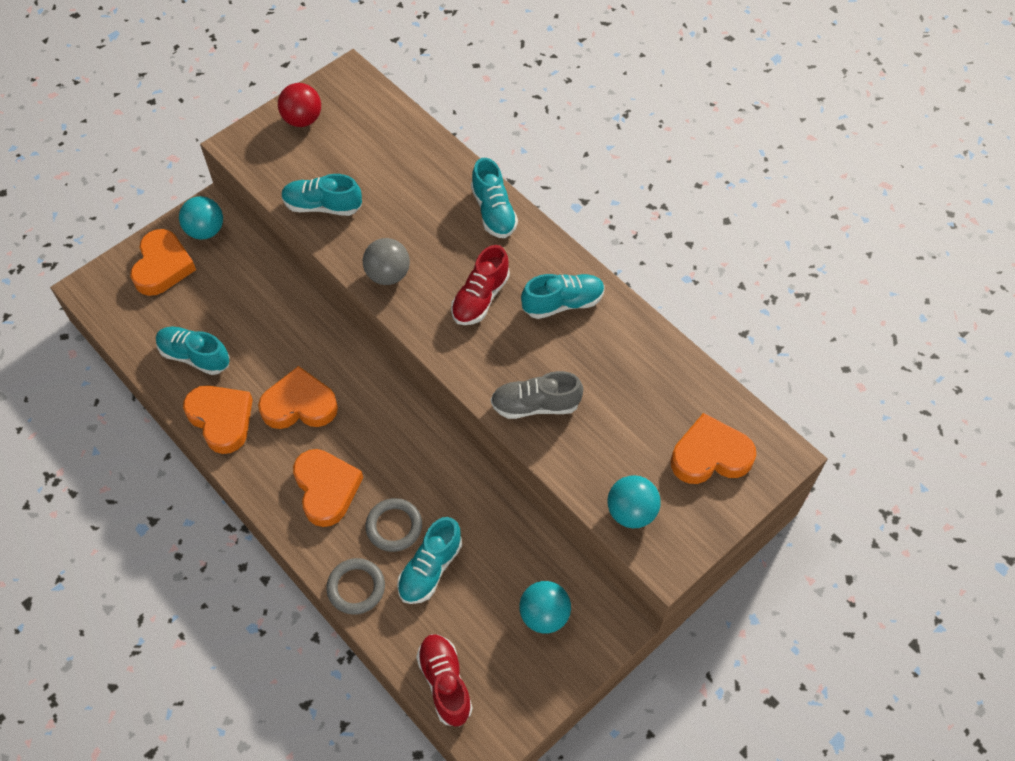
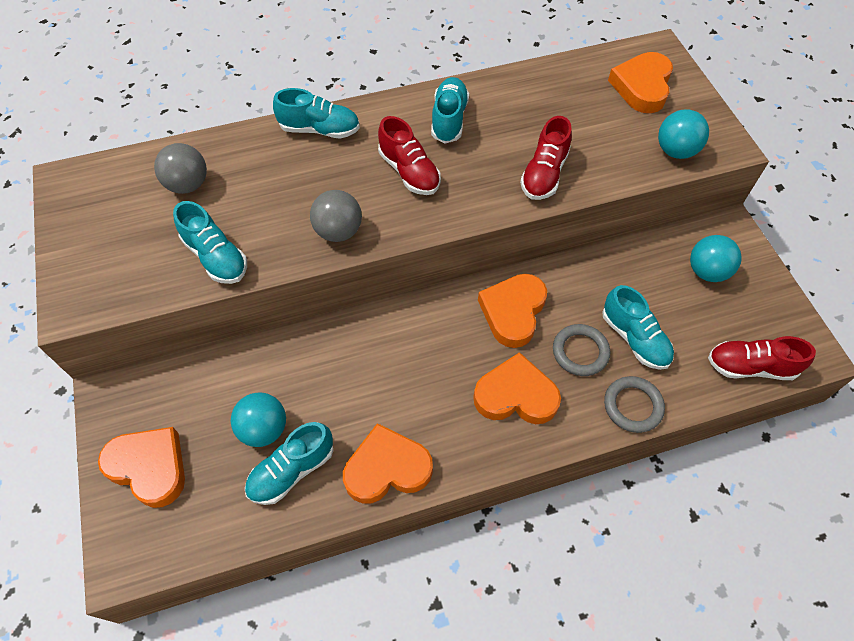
camera: 65 degrees left, 0 degrees up
(205, 231) = (133, 406): turquoise ball -> turquoise ball (264, 429)
(299, 405) = (408, 387): orange heart -> orange heart (513, 312)
(302, 119) = (88, 237): red ball -> none
(323, 206) = (216, 257): turquoise shoe -> turquoise shoe turned 75 degrees counterclockwise
(384, 152) = (188, 185): none -> grey ball
(535, 405) = (544, 174): grey shoe -> red shoe

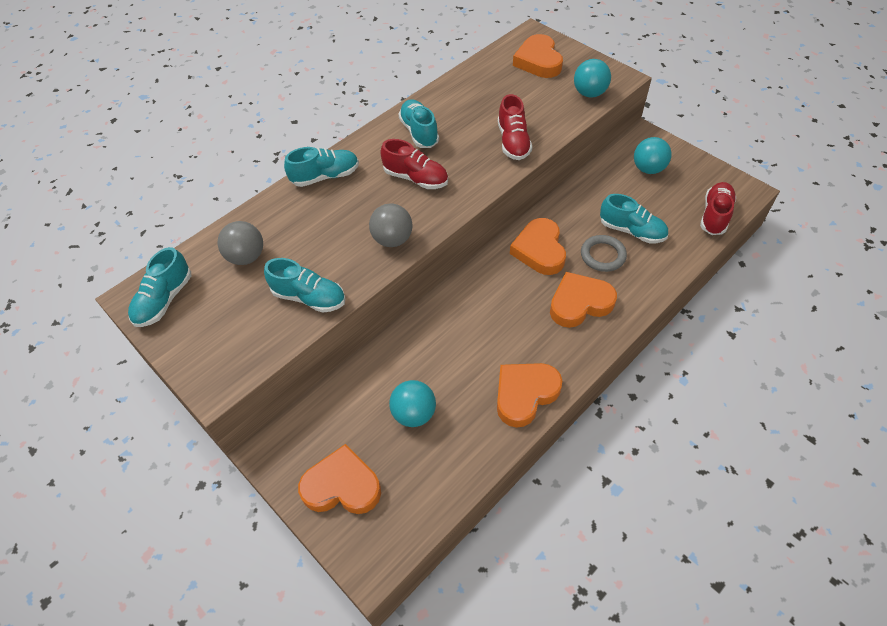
camera: 25 degrees left, 5 degrees down
(292, 470) = (456, 431): turquoise shoe -> turquoise shoe (164, 300)
(633, 406) = (660, 273): grey ring -> none
(750, 367) = (714, 215): red shoe -> red shoe turned 135 degrees clockwise

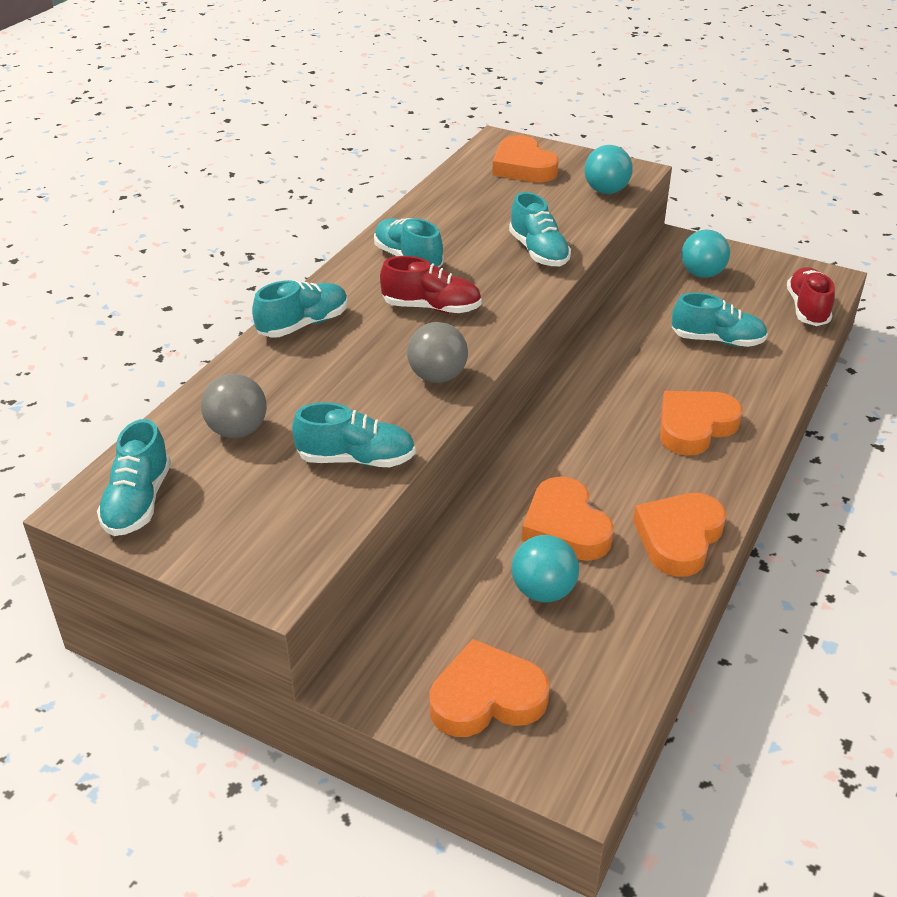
camera: 20 degrees left, 15 degrees down
(513, 142) = (538, 252): red shoe -> turquoise shoe
(539, 250) = (613, 380): orange heart -> orange heart (565, 527)
(603, 255) = (696, 372): grey ring -> none

